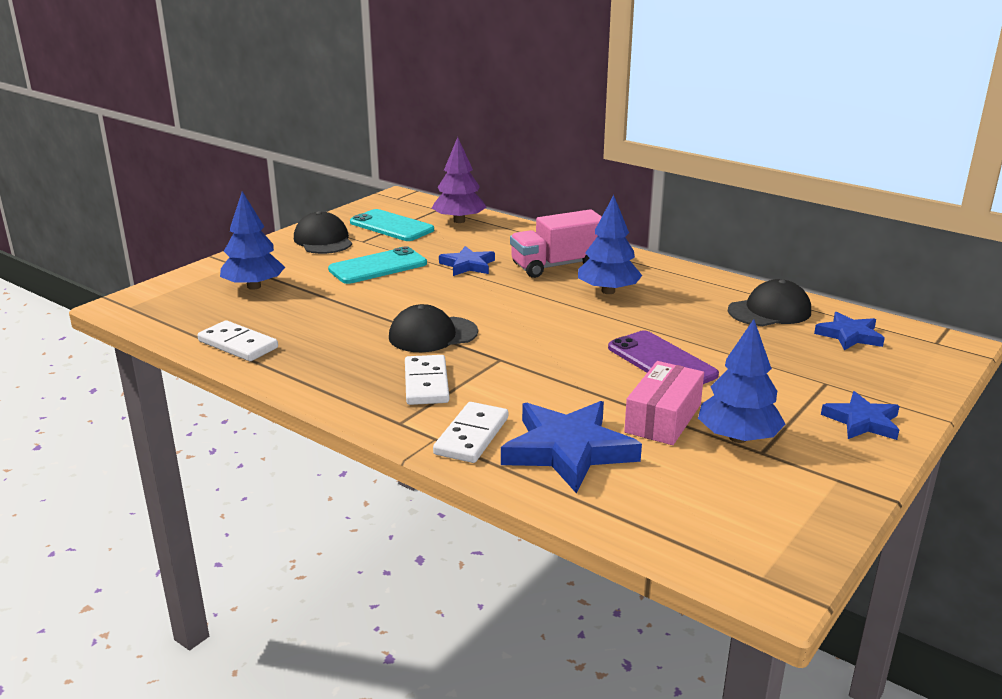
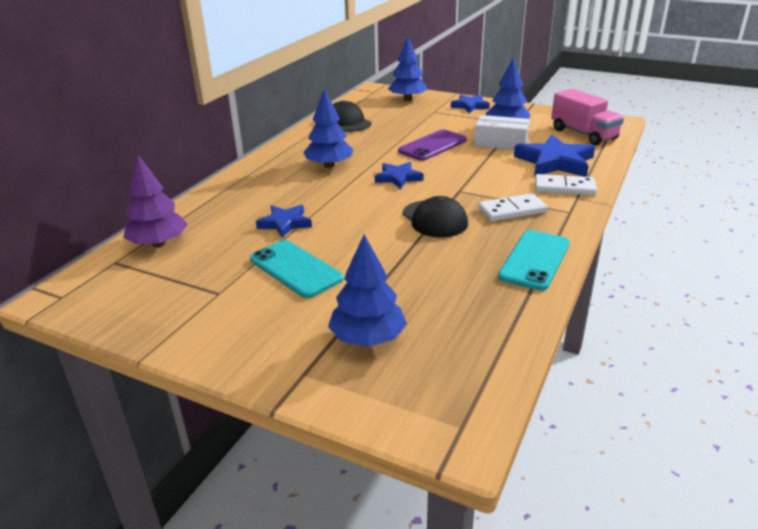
camera: 100 degrees left, 5 degrees up
(238, 345) = (507, 309): white domino -> none
(323, 240) = (216, 322): black cap -> none
(391, 226) = (170, 282): turquoise phone -> turquoise phone (534, 260)
(557, 266) = (281, 186): pink truck -> pink truck (583, 134)
(663, 418) = (501, 143): pink box -> white box
(849, 335) = (373, 106): blue star -> blue star (398, 178)
(895, 367) = (407, 99): none -> blue tree

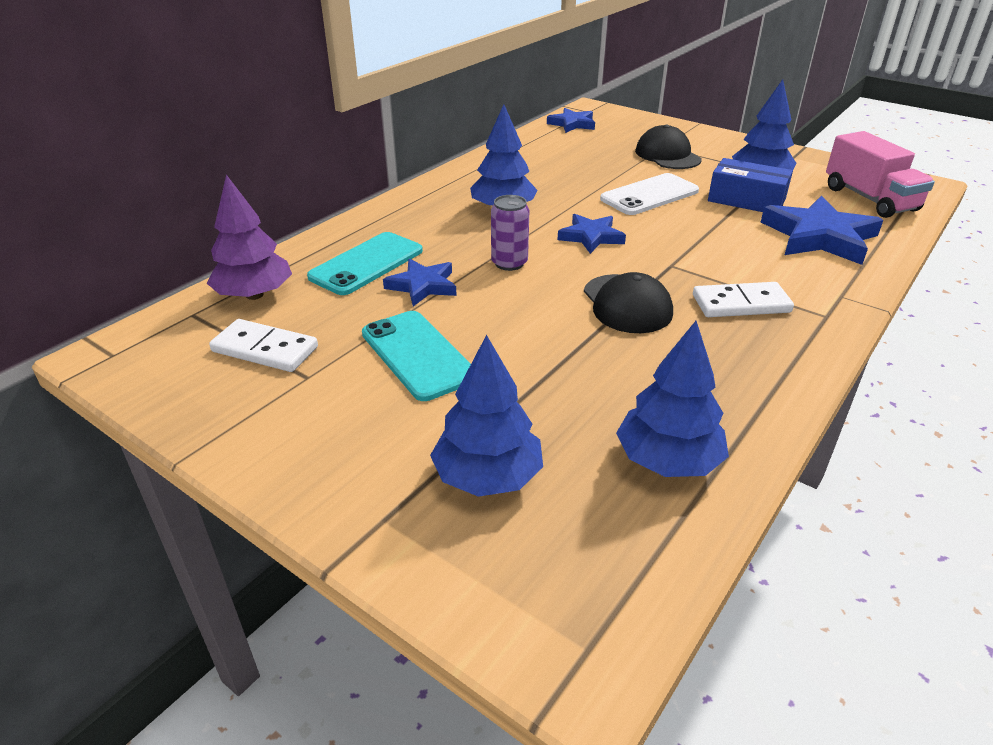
camera: 10 degrees right, 5 degrees up
(344, 201) = (509, 263): none -> purple can
(347, 122) = (543, 151): black cap -> black cap (667, 155)
(407, 99) = (631, 126): blue tree -> blue tree (668, 460)
(432, 146) = (649, 195): purple phone -> white phone
(470, 106) = (714, 143): blue star -> blue star (572, 124)
(501, 143) = (746, 200): white box -> blue box
(534, 260) = (758, 386): turquoise phone -> turquoise phone (366, 264)
(564, 188) = (825, 278): white domino -> white domino (265, 349)

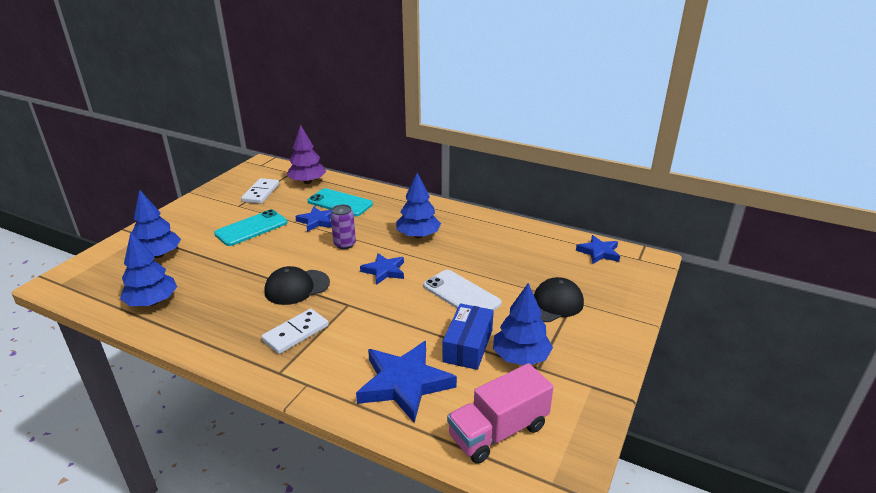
camera: 80 degrees right, 5 degrees down
(741, 304) = (295, 333): white domino -> white domino turned 60 degrees clockwise

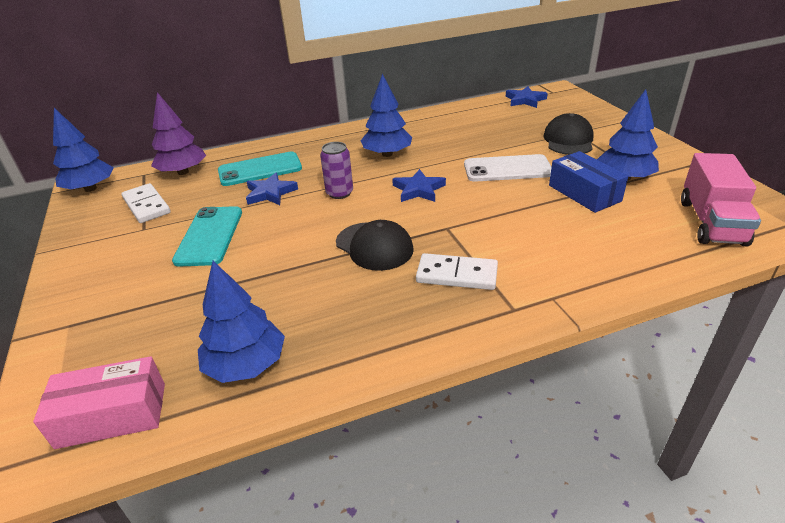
camera: 45 degrees left, 5 degrees up
(92, 285) = (112, 415): none -> pink box
(158, 255) = (142, 325): blue tree -> blue tree (90, 189)
(295, 333) = (456, 275): white domino -> white domino turned 75 degrees counterclockwise
(297, 287) = (374, 246): black cap -> black cap turned 60 degrees counterclockwise
(404, 383) = (606, 242): blue star -> none

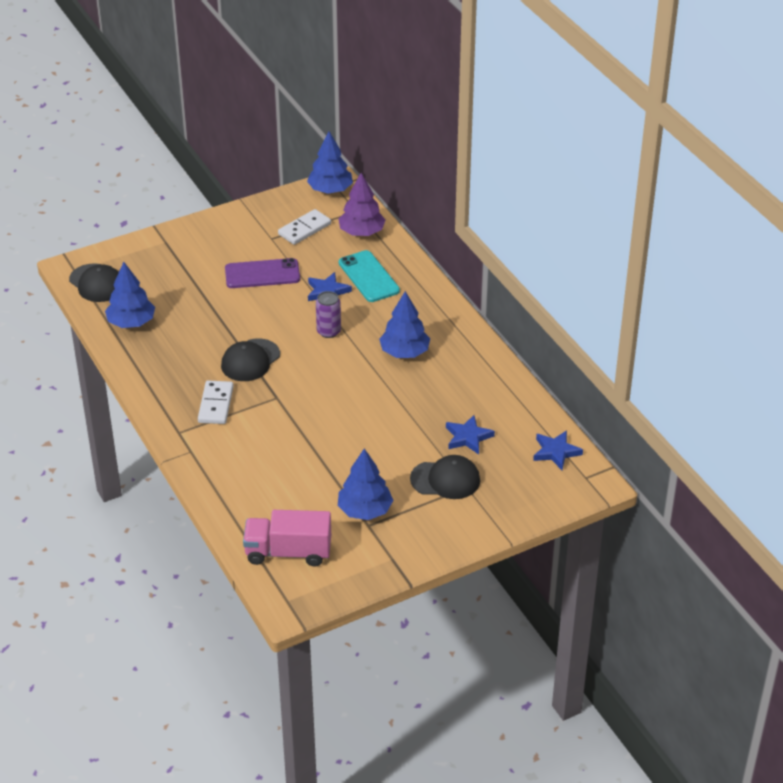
camera: 80 degrees right, 5 degrees up
(112, 415) = (97, 283): pink box -> black cap
(210, 236) = (262, 274): turquoise phone -> purple phone
(418, 190) = (336, 378): blue star -> blue star (468, 437)
(507, 169) = (378, 433): white phone -> none
(584, 193) = (334, 480): blue box -> none

